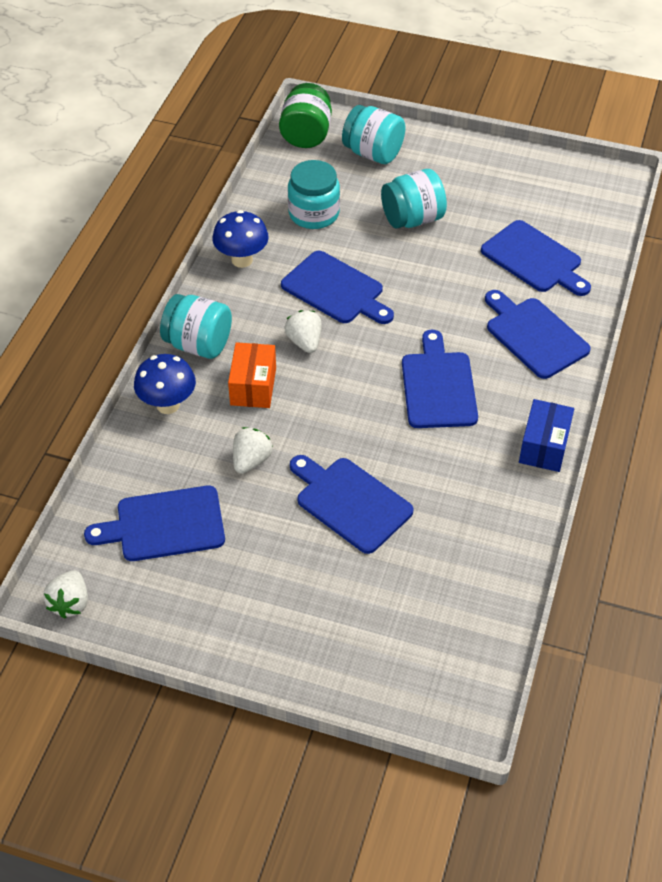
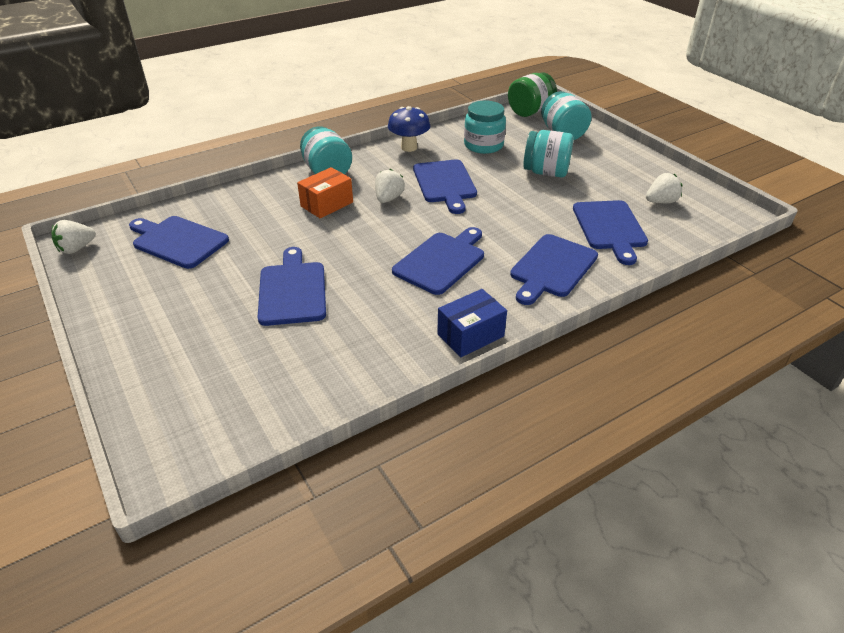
camera: 40 degrees right, 10 degrees down
(168, 405) = (268, 189): blue mushroom -> none
(251, 460) = (270, 237): white strawberry -> white strawberry (661, 202)
(534, 335) = (552, 268): blue cutting board -> blue cutting board turned 150 degrees counterclockwise

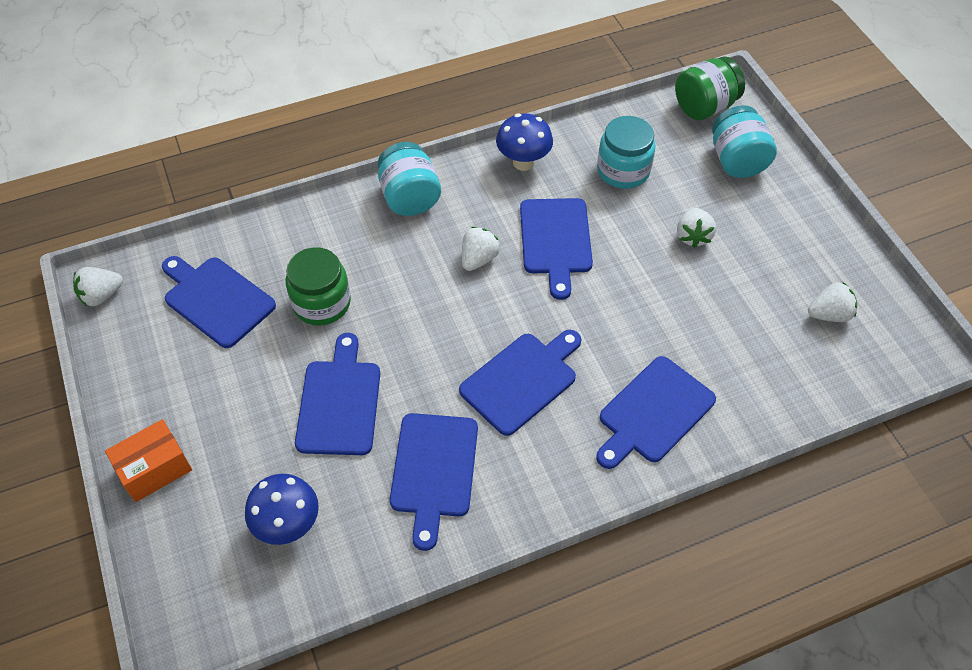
camera: 10 degrees right, 15 degrees up
(260, 374) = (288, 525): none -> blue mushroom
(267, 234) = (321, 303): none -> green jar
(327, 204) = (400, 259): orange box -> orange box (154, 469)
(470, 335) = (530, 505): blue box -> none
(546, 172) = (693, 236): turquoise jar -> white strawberry
(610, 228) = (747, 353): blue cutting board -> blue cutting board (434, 470)

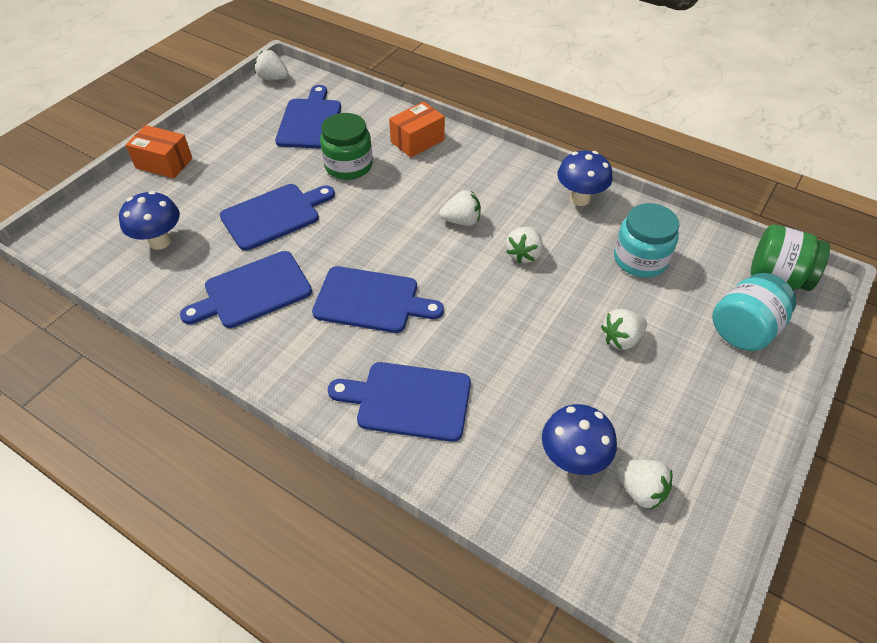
camera: 55 degrees right, 5 degrees down
(337, 229) = (417, 141): none -> orange box
(410, 197) = (480, 159): turquoise jar -> none
(556, 240) = (523, 254): blue cutting board -> white strawberry
(779, 337) = (572, 459): none -> blue mushroom

